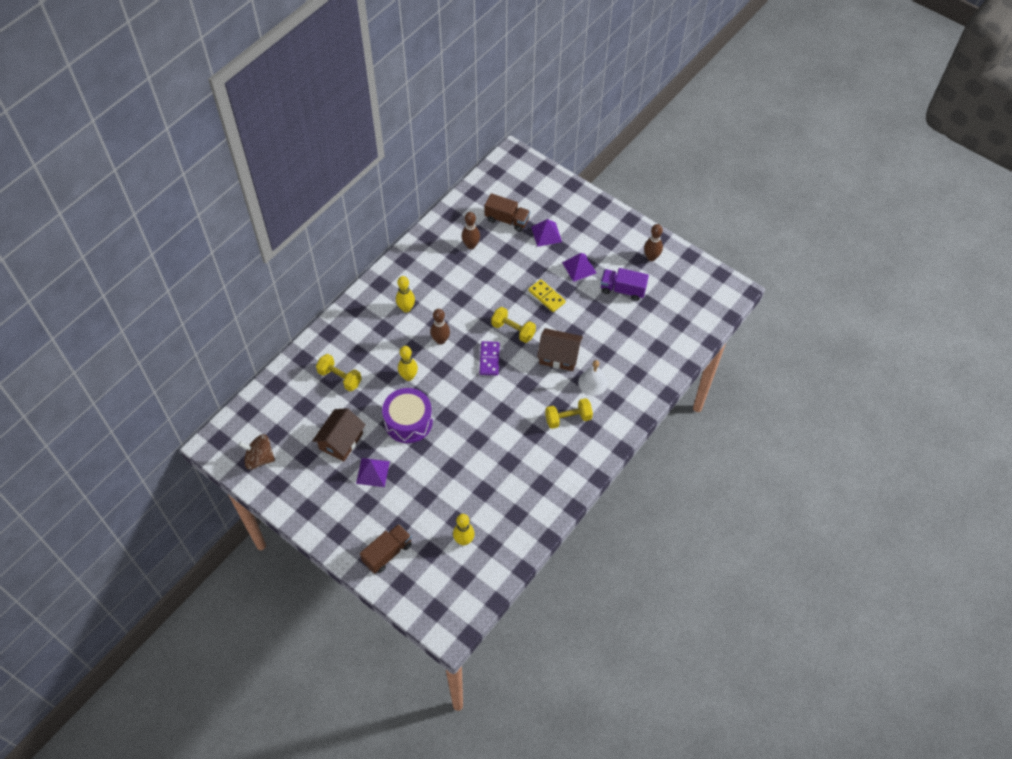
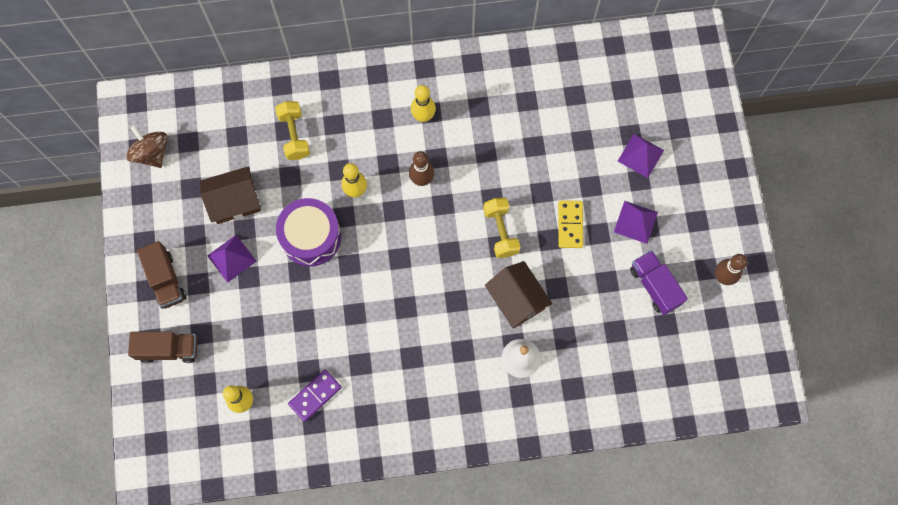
camera: 45 degrees right, 15 degrees up
(471, 245) = (552, 102): brown bowling pin -> none
(489, 359) = (447, 241): purple domino -> purple domino (315, 395)
(507, 220) = (617, 104): brown truck -> brown truck (166, 280)
(568, 418) = (458, 372): yellow dumbbell -> none

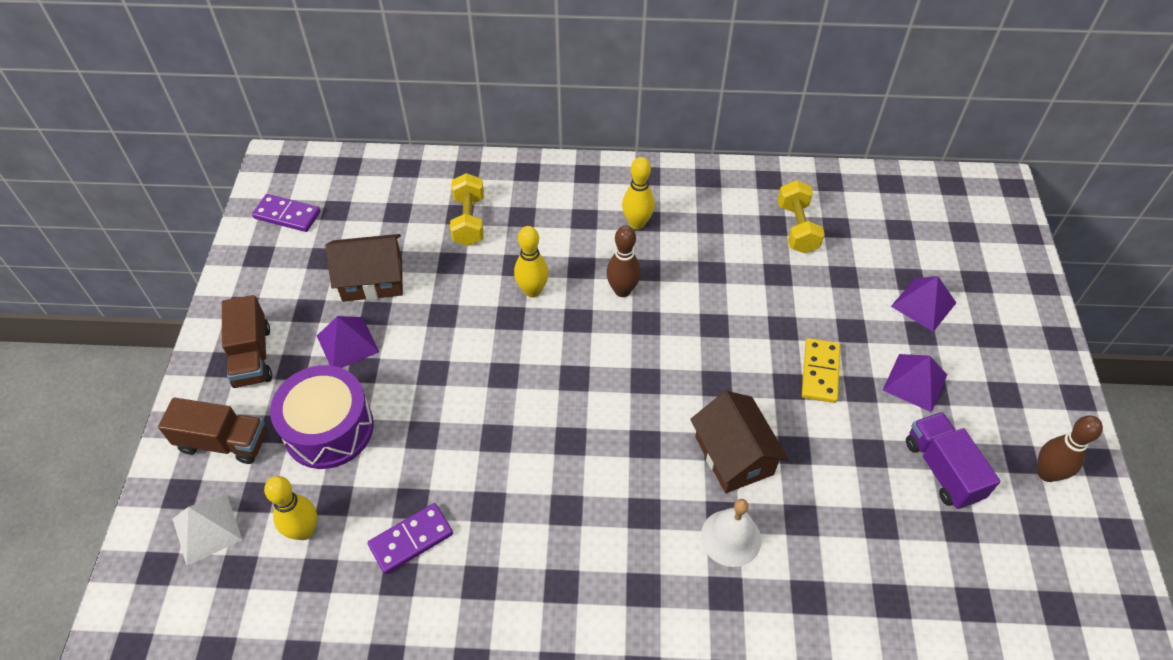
camera: 10 degrees right, 20 degrees down
(151, 153) = (287, 215): brown spinning top -> purple domino
(179, 412) = (207, 529): none -> white pyramid
(311, 237) = (460, 334): purple drum -> purple drum (328, 428)
(500, 231) = (721, 366): yellow dumbbell -> yellow dumbbell (797, 228)

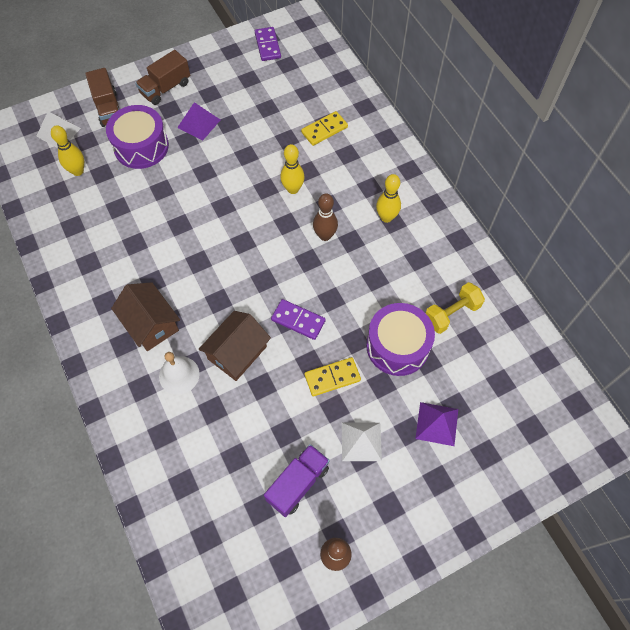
camera: 60 degrees right, 10 degrees up
(372, 280) = (249, 109): brown house -> brown house (151, 324)
(411, 539) = (96, 219): purple domino -> purple domino (298, 320)
(469, 221) = (324, 130): yellow dumbbell -> yellow domino
(811, 293) = (397, 346): none -> purple drum
(915, 382) = (361, 441): purple pyramid -> white pyramid

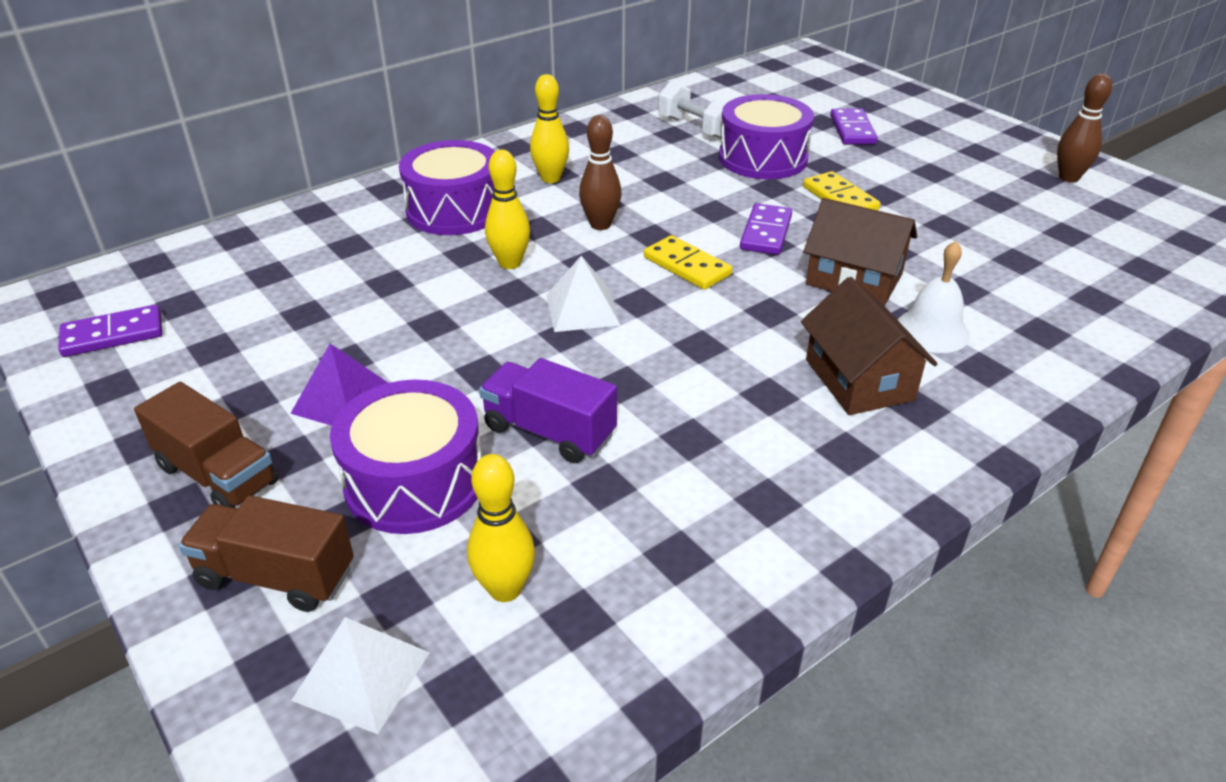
camera: 100 degrees left, 25 degrees down
(108, 108) = (276, 576): brown truck -> brown truck turned 135 degrees counterclockwise
(151, 324) = (859, 380): brown house -> brown house turned 60 degrees counterclockwise
(298, 483) = (1007, 209): purple truck -> purple truck (549, 431)
(324, 130) = (368, 245): yellow domino -> yellow domino (687, 266)
(355, 168) = (455, 210): none -> purple drum
(361, 441) = (913, 172): white pyramid -> white pyramid (582, 309)
(437, 423) = (852, 130): purple pyramid -> purple domino
(451, 313) = (695, 128): yellow dumbbell -> white dumbbell

